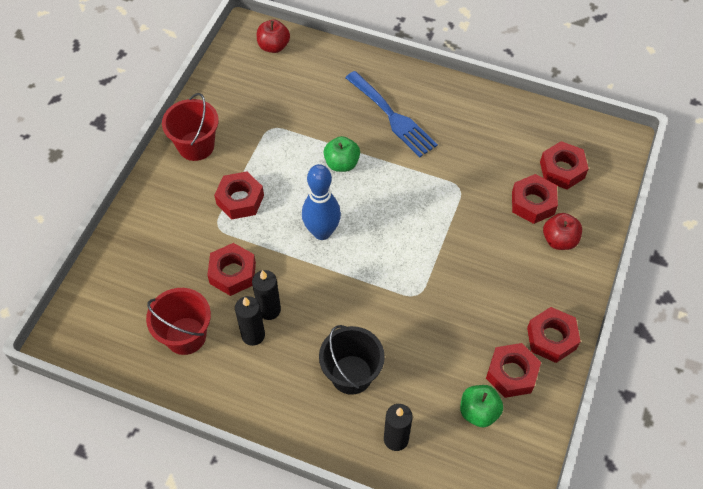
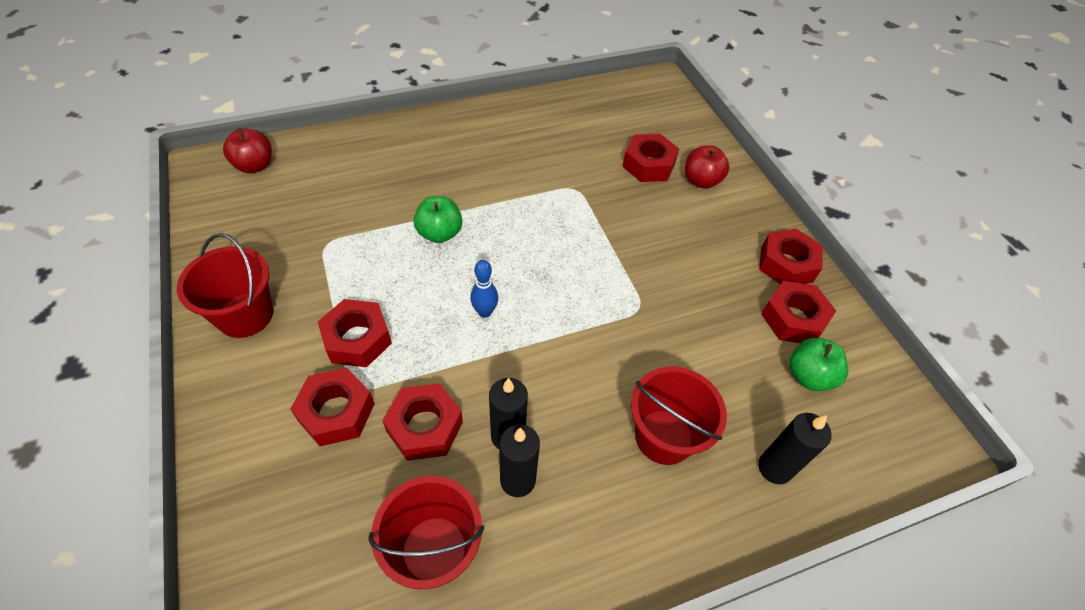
camera: 45 degrees left, 5 degrees down
(322, 232) = (485, 312): blue bowling pin -> blue bowling pin, size x0.53
(351, 374) = (664, 436): black bucket -> red bucket
(393, 117) = (449, 164): blue fork -> none
(562, 170) = (641, 126): red nut -> red nut (336, 412)

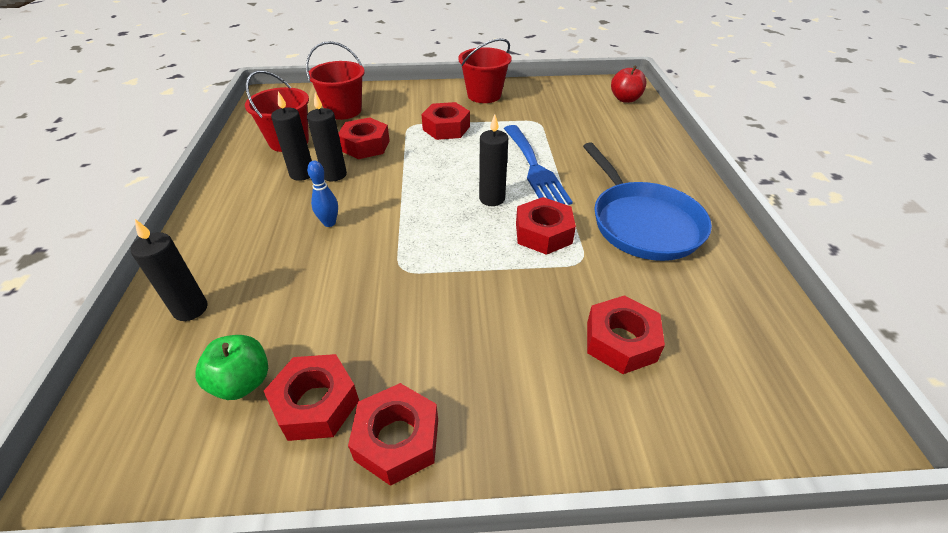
camera: 110 degrees right, 10 degrees down
(336, 412) = (397, 119): red nut -> red nut (543, 233)
(439, 233) = (534, 168): green apple -> blue fork
(485, 312) = (443, 179): blue bowling pin -> blue bowling pin (329, 223)
(508, 261) = (492, 199): none -> black candle
(509, 153) = (642, 223): none -> blue pan
(664, 436) = (273, 248): red bucket -> red bucket (343, 111)
(701, 181) = (582, 395): red apple -> none

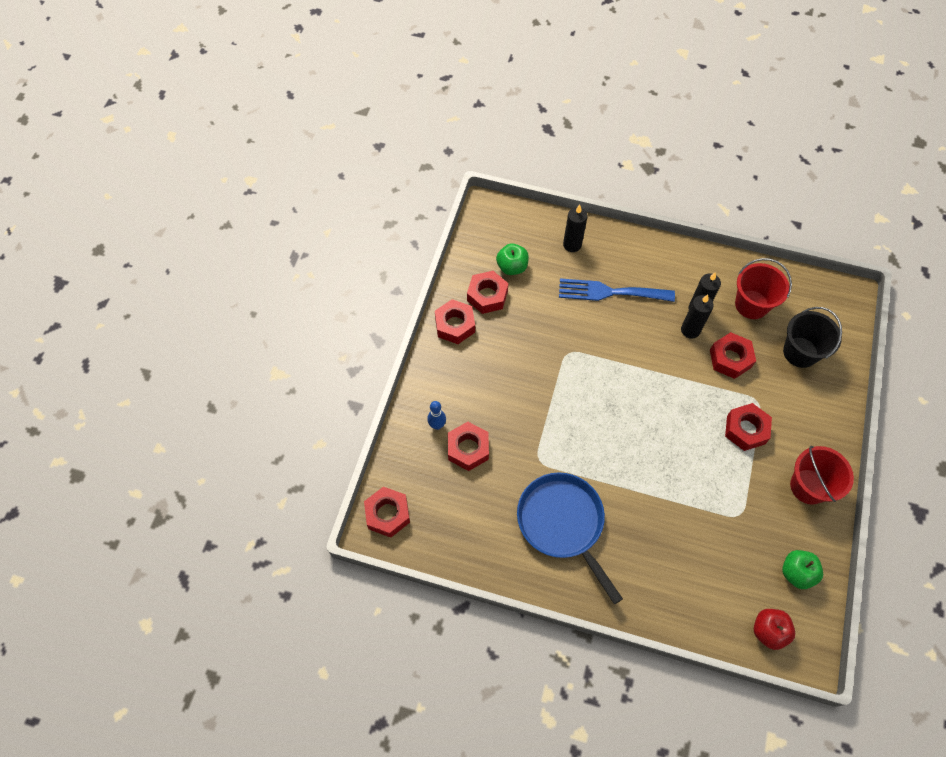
camera: 110 degrees right, 20 degrees up
(329, 223) = (629, 319): blue bowling pin -> blue bowling pin (437, 425)
(343, 111) = (800, 352): red bucket -> black bucket
(492, 199) = (625, 430): black candle -> none
(534, 168) = (658, 478): blue fork -> blue fork (609, 292)
(543, 233) = (574, 449): red nut -> red nut (387, 514)
(565, 93) = (796, 573): none -> green apple
(642, 223) = (563, 523): blue pan -> blue pan turned 60 degrees clockwise

